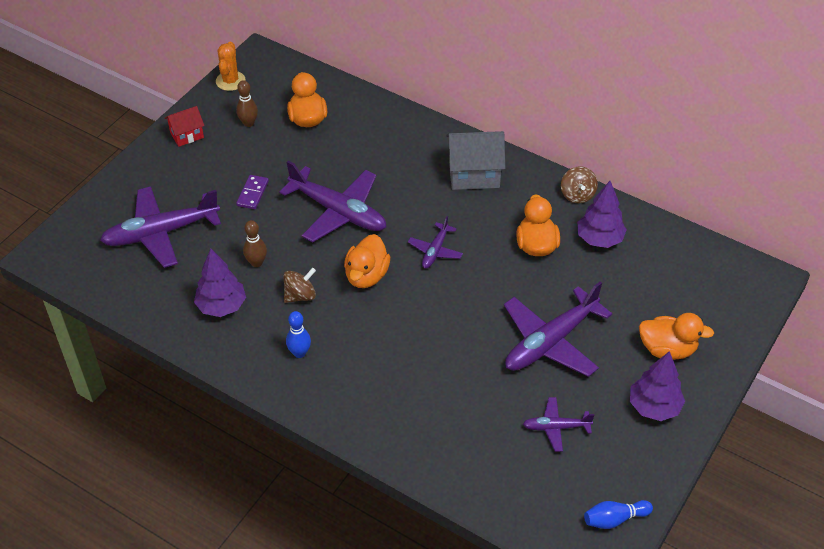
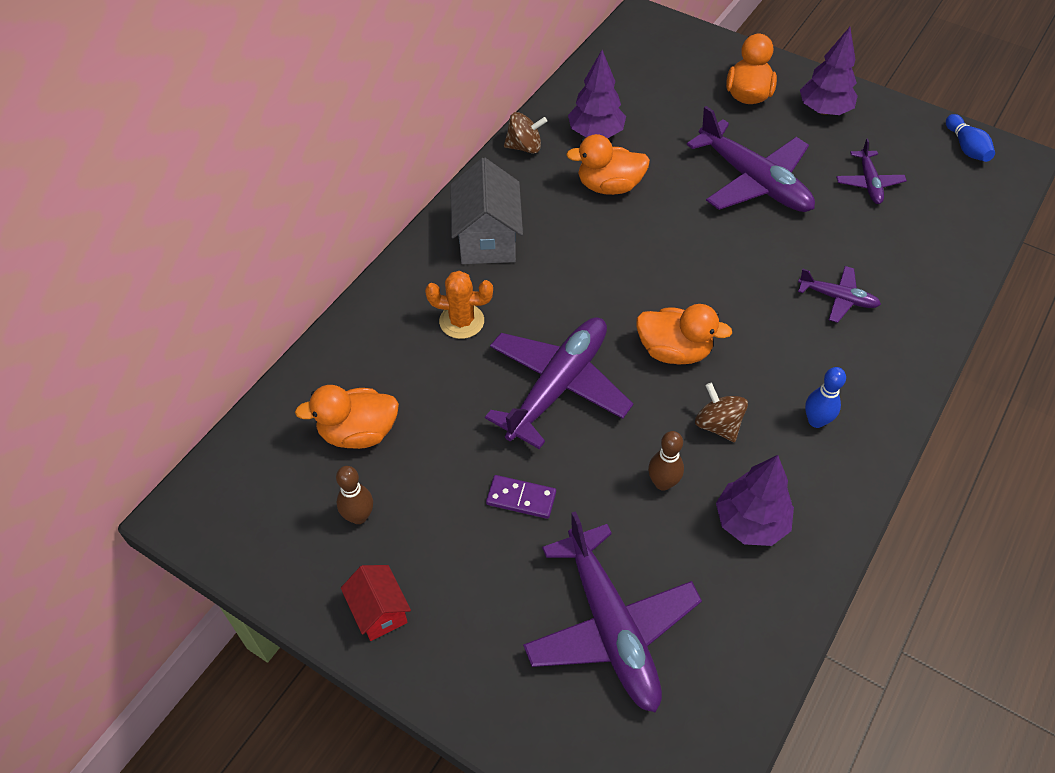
camera: 90 degrees left, 5 degrees up
(230, 81) = (247, 553): orange cactus -> orange cactus (461, 321)
(435, 250) = (624, 280): purple plane -> purple plane (837, 298)

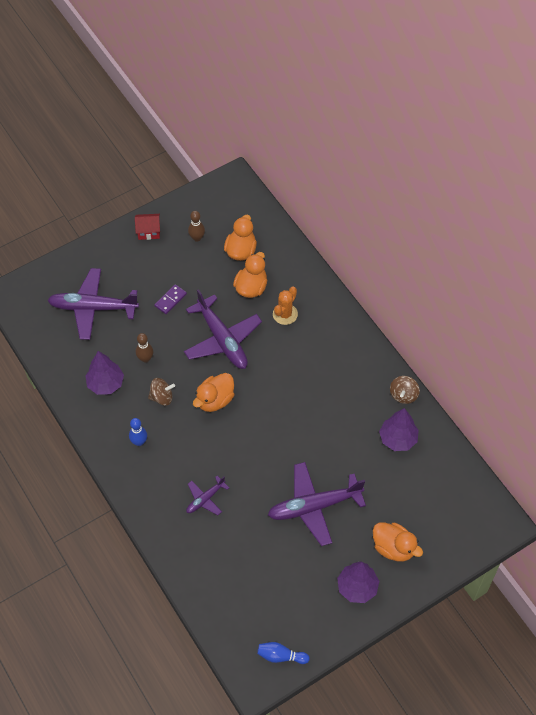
camera: 115 degrees right, 5 degrees up
(487, 239) = (336, 347): grey house -> none
(609, 186) = (348, 425): orange duck -> orange duck (251, 287)
(869, 183) = (280, 573): purple plane -> none

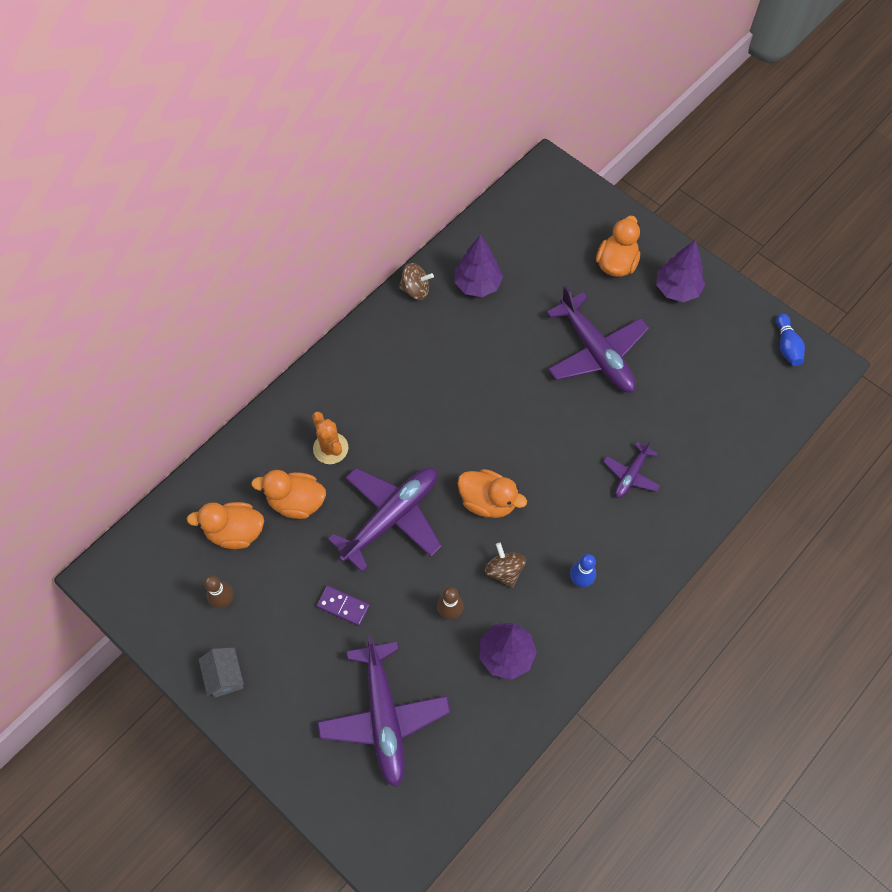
camera: 105 degrees left, 5 degrees up
(149, 232) = (225, 676): red house -> grey house
(205, 499) = (631, 475): purple plane -> purple plane turned 90 degrees clockwise
(285, 314) = (330, 448): orange cactus -> orange cactus turned 45 degrees clockwise

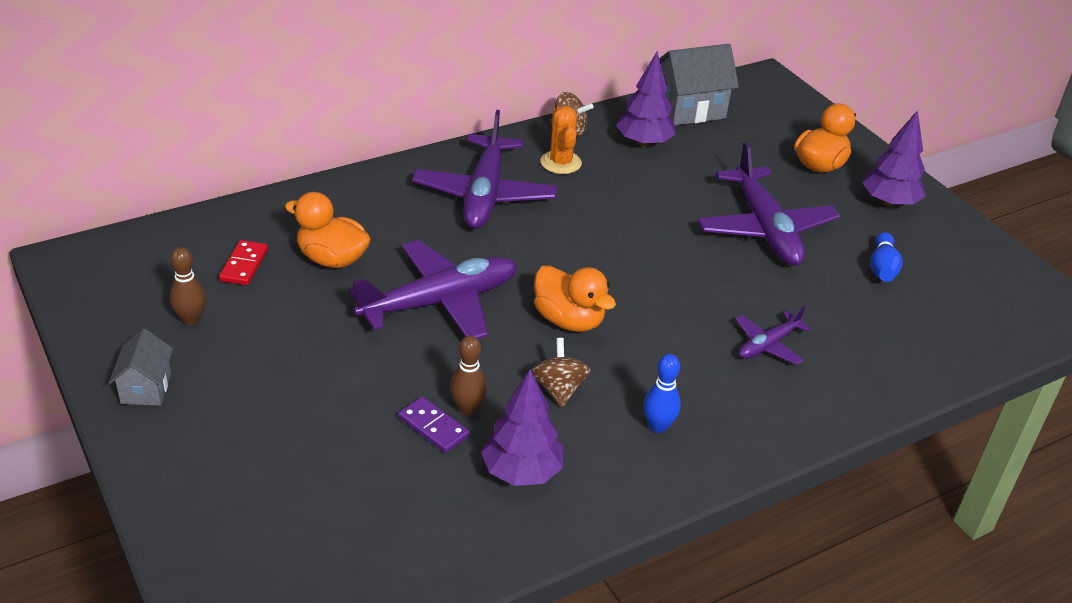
camera: 15 degrees right, 25 degrees down
(235, 532) = (244, 265): orange duck -> red domino
(330, 448) = (400, 226): orange cactus -> orange cactus (561, 162)
(343, 606) = (333, 365): purple domino -> purple domino (433, 427)
(384, 716) = (323, 487): purple plane -> purple plane (484, 194)
(500, 230) = (689, 109): none -> grey house
(786, 346) = (1020, 283): blue bowling pin -> blue bowling pin (882, 268)

